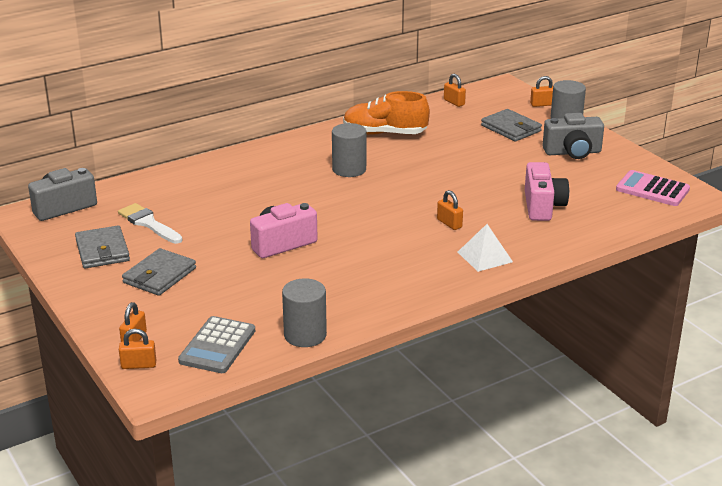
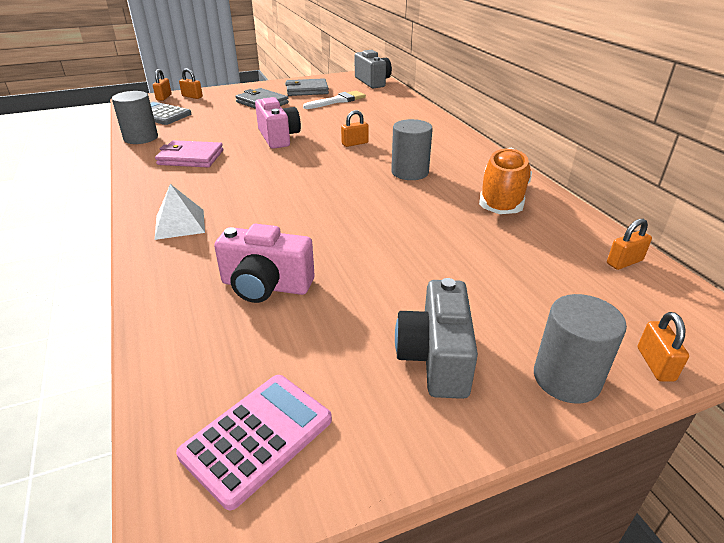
camera: 100 degrees right, 5 degrees up
(352, 285) = (191, 158): none -> pink wallet
(449, 223) = (264, 213): orange padlock -> orange padlock (355, 143)
(511, 128) = (533, 303): grey wallet -> none

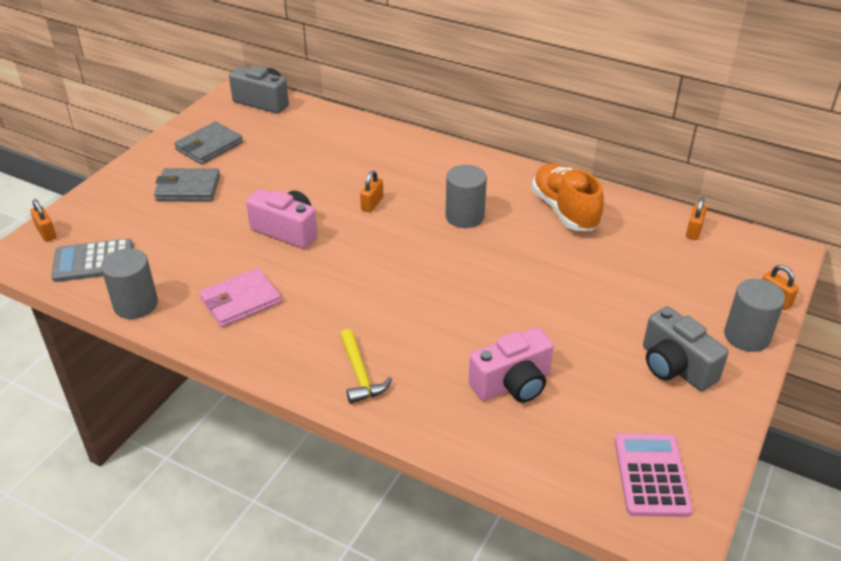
camera: 40 degrees left, 5 degrees up
(180, 224) = (360, 374): white pyramid -> yellow hammer
(192, 96) = (83, 215): orange padlock -> none
(337, 101) = (268, 149): white brush -> none

